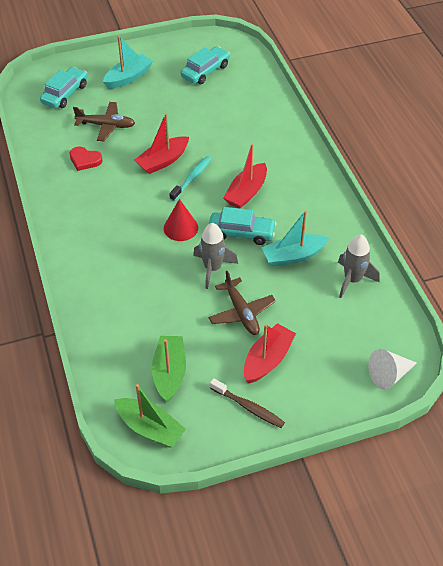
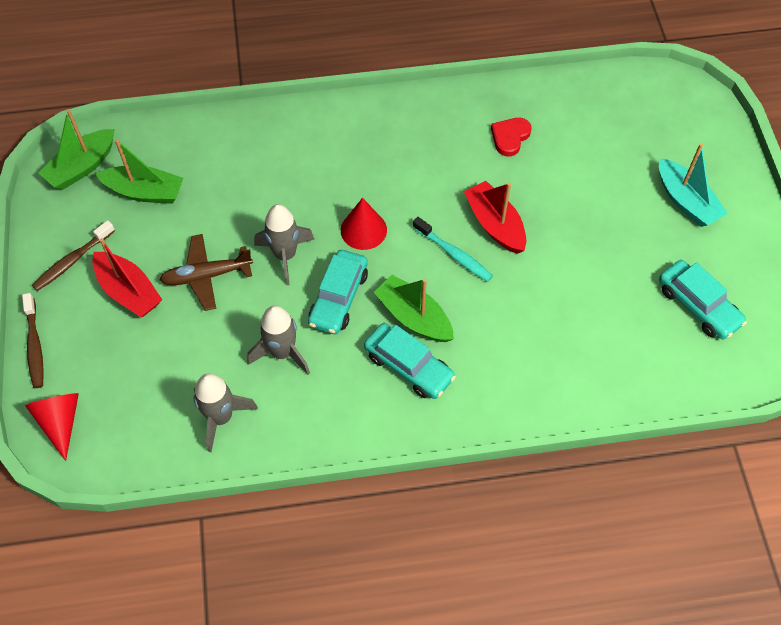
camera: 100 degrees right, 10 degrees up
(65, 94) = (652, 123): turquoise car -> turquoise car (408, 366)
(106, 125) = (578, 166): brown plane -> none
(246, 192) = (414, 317): red boat -> green boat
(293, 256) = (282, 352): turquoise boat -> grey rocket
(333, 411) = (35, 346): none -> brown toothbrush
(389, 374) = (60, 421): white cone -> red cone

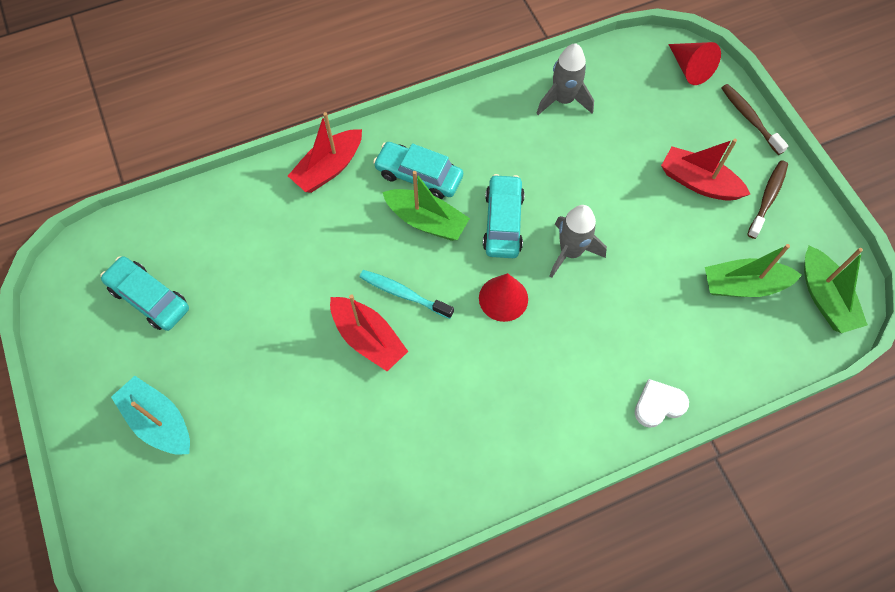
camera: 165 degrees right, 5 degrees up
(82, 167) = (824, 298): green boat -> green boat turned 135 degrees clockwise
(206, 276) = (635, 213): brown plane -> none
(267, 123) = (658, 405): none -> white heart
(282, 352) = (535, 162): grey rocket -> none
(503, 398) = (329, 168): none -> red boat
(510, 137) = (372, 459): red heart -> none

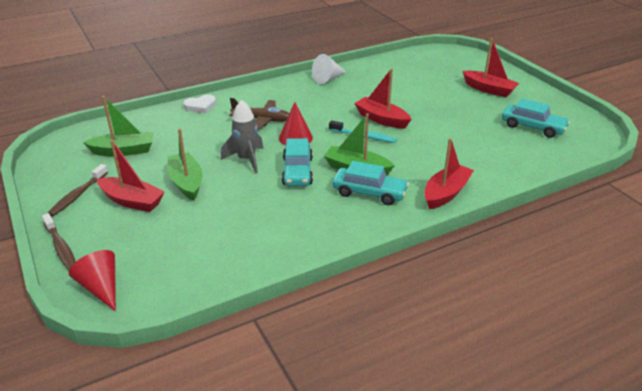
camera: 175 degrees right, 30 degrees down
(159, 421) = (489, 89): turquoise boat -> red boat
(437, 489) = (328, 79): none -> white cone
(553, 352) = (262, 120): none -> brown plane
(563, 100) = (241, 252): grey rocket -> none
(824, 298) = (68, 148): green boat -> green boat (186, 182)

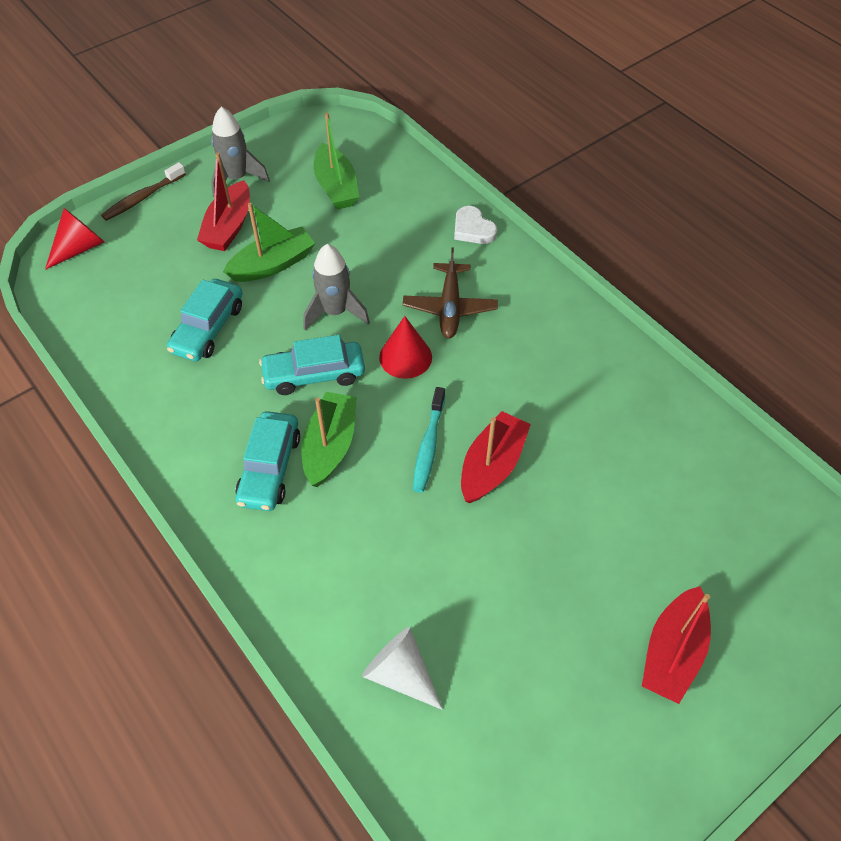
camera: 80 degrees right, 20 degrees up
(78, 195) = (237, 178): brown toothbrush -> grey rocket
(328, 79) = (620, 369): white cone -> white cone (400, 673)
(446, 193) = (278, 572): red boat -> none
(533, 127) = (527, 732): turquoise car -> turquoise car (208, 328)

